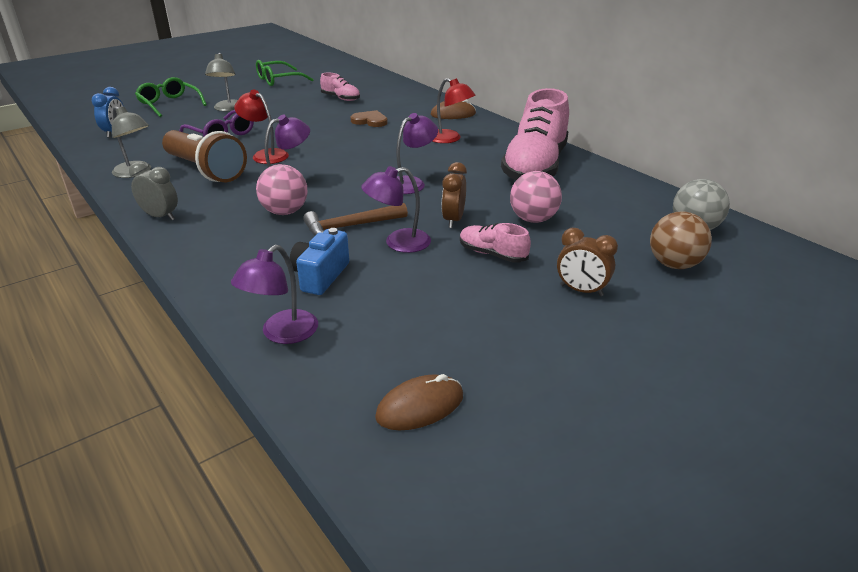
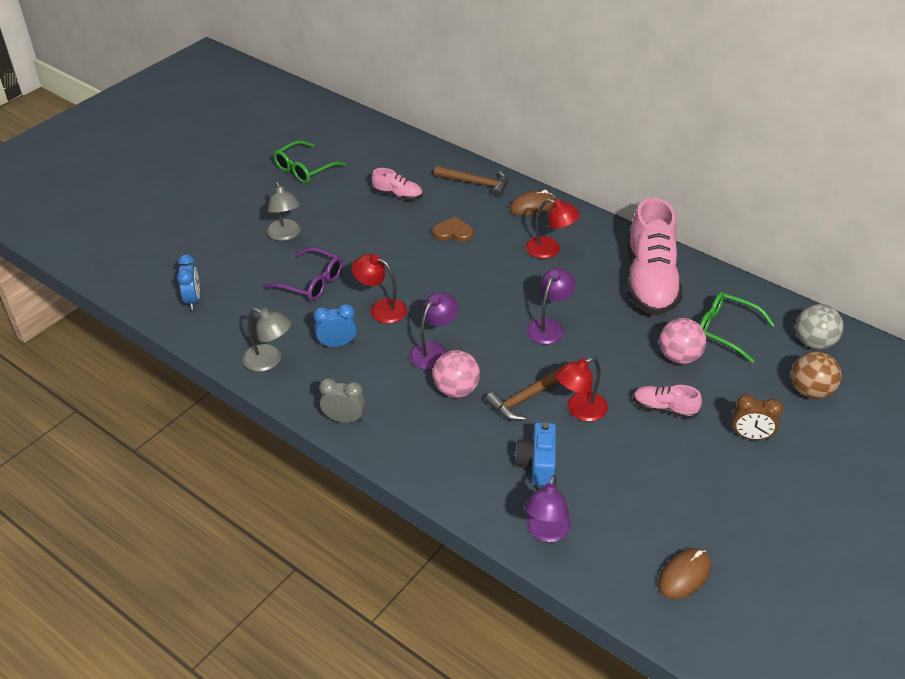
camera: 15 degrees left, 10 degrees up
(170, 104) = (212, 237): green glasses -> green glasses (726, 331)
(205, 170) = (337, 344): brown flashlight -> blue clock
(398, 243) = (580, 410): purple lamp -> red lamp
(413, 99) = (476, 183): none -> brown hammer
(453, 220) = (612, 371): brown clock -> none

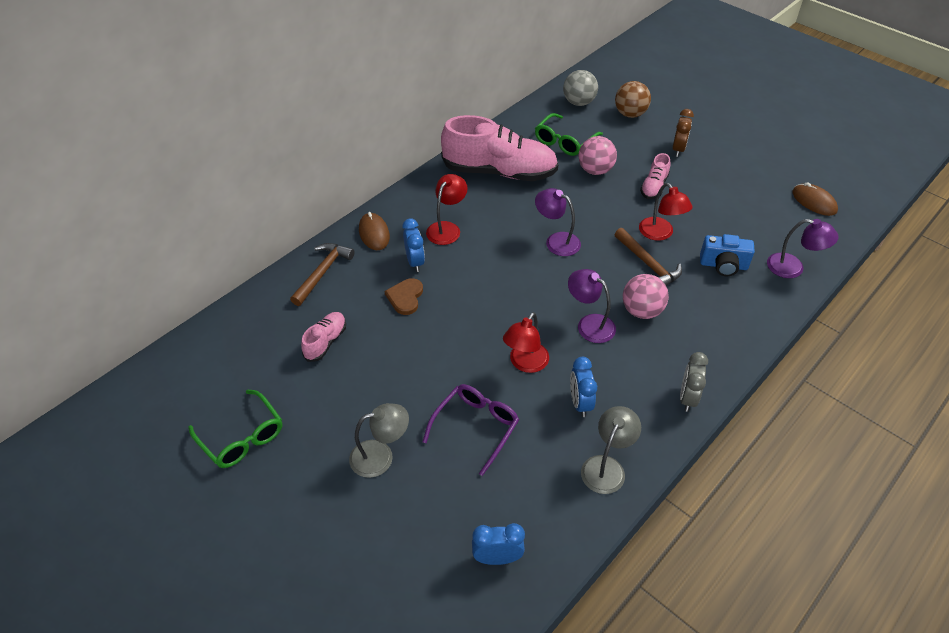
camera: 85 degrees left, 5 degrees up
(499, 234) = (415, 262): none -> blue clock

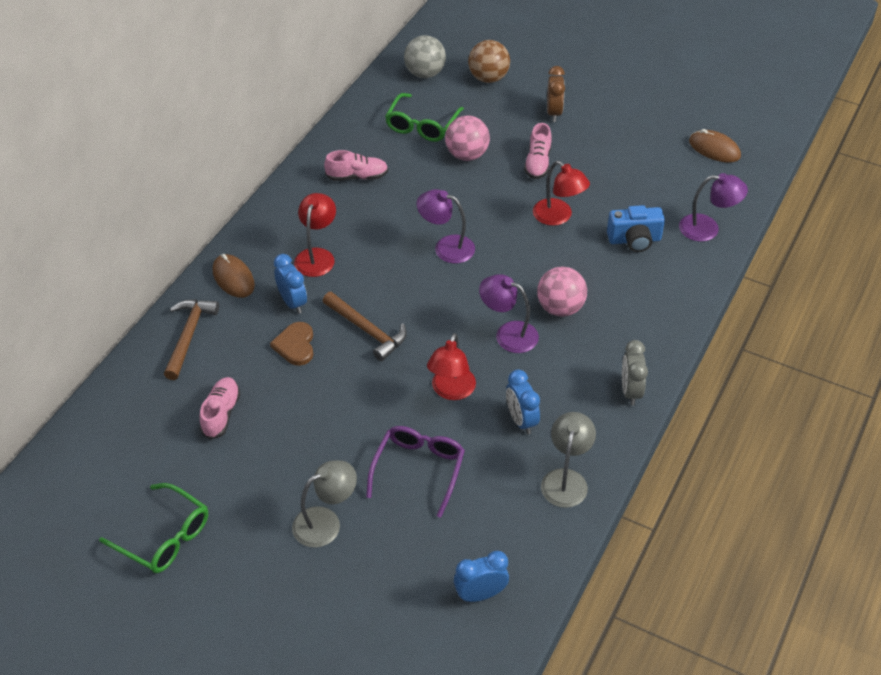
camera: 15 degrees left, 0 degrees up
(499, 172) = (357, 176): pink shoe -> pink shoe, size x0.45
(648, 264) = (554, 254): brown hammer -> brown hammer (367, 331)

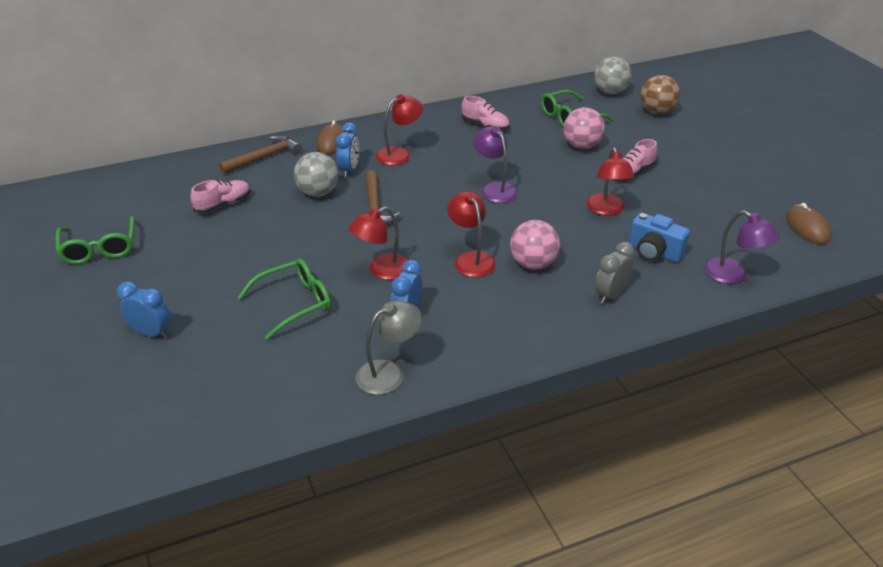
camera: 40 degrees right, 10 degrees down
(295, 345) = (318, 193): brown heart -> grey ball
(326, 522) = (195, 297): grey lamp -> none
(418, 470) = (294, 303): purple glasses -> green glasses
(480, 594) = (225, 405): blue clock -> blue clock (151, 333)
(508, 334) = (471, 259): purple lamp -> red lamp
(554, 113) = (685, 150): brown clock -> none
(630, 391) = (520, 346): grey clock -> grey clock (610, 295)

